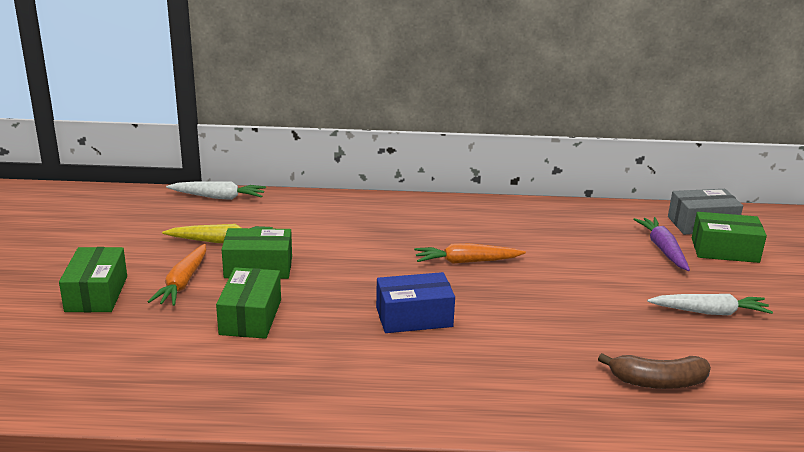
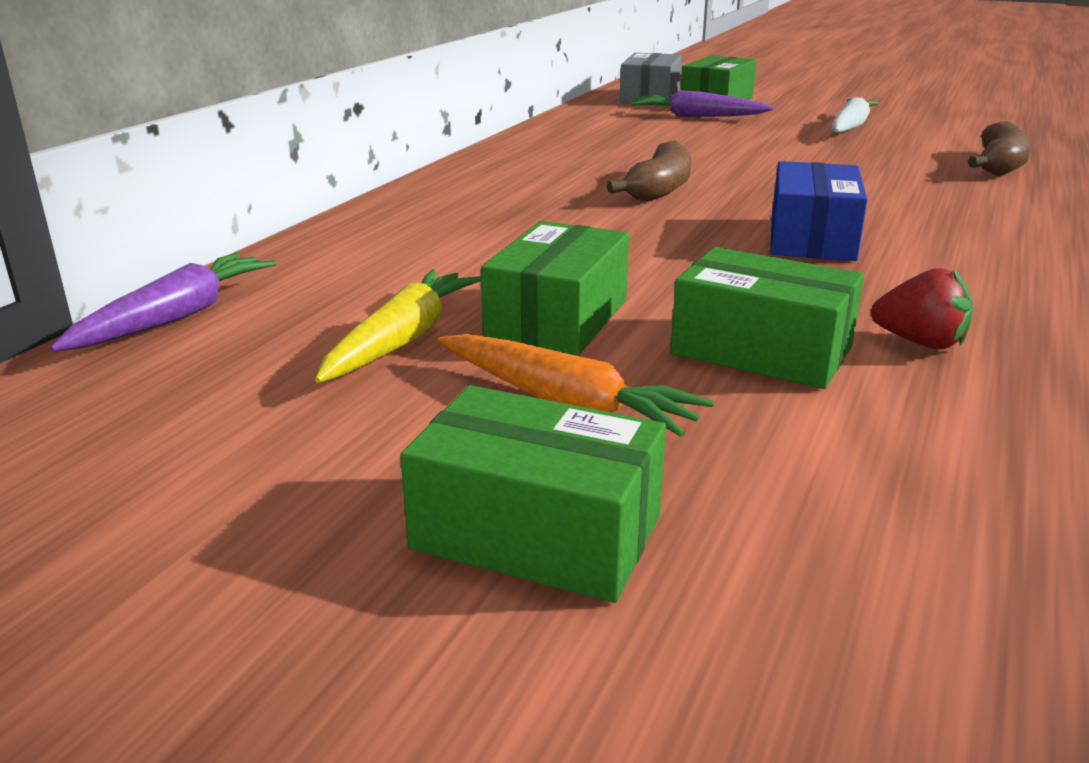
camera: 65 degrees left, 0 degrees up
(218, 197) = (176, 317): white carrot -> purple carrot
(281, 356) = (920, 342): none -> red strawberry
(466, 262) = (659, 189): orange carrot -> brown banana

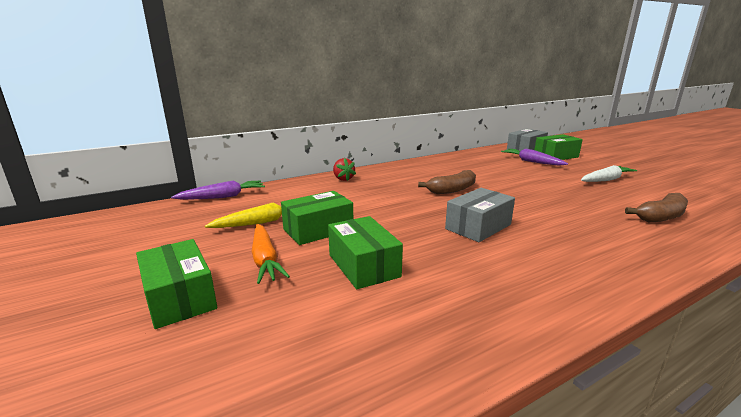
camera: 35 degrees right, 5 degrees down
(811, 238) = (478, 227): blue box -> grey box
(920, 342) = (435, 286): red strawberry -> red strawberry (343, 179)

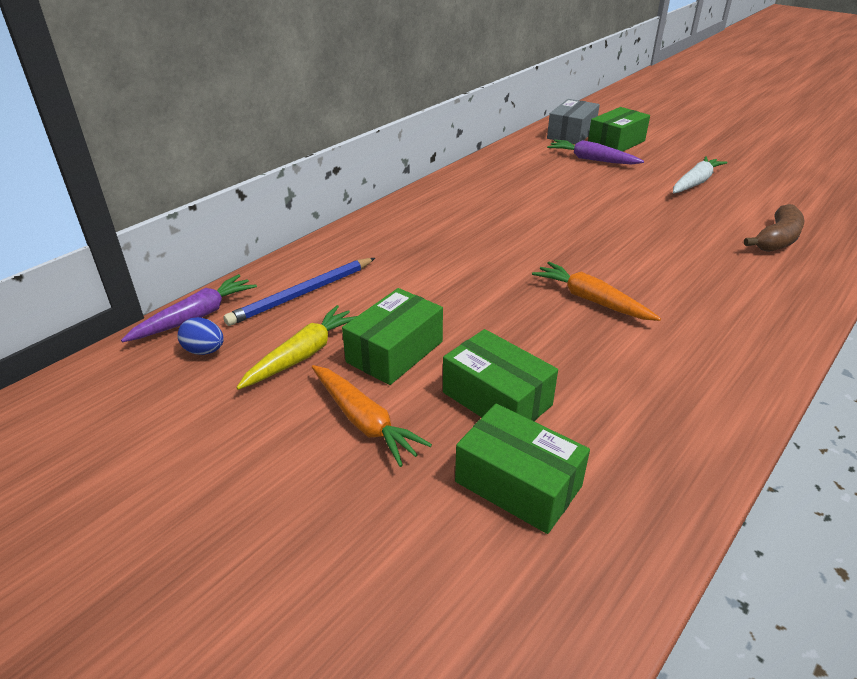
camera: 20 degrees left, 15 degrees up
(179, 297) = (302, 512): green box -> green box (518, 484)
(211, 211) = (204, 351): none -> blue egg
(290, 196) = (302, 294): none -> blue pencil
(343, 179) = (355, 242): red strawberry -> none
(452, 190) = (521, 237): brown banana -> none
(478, 227) = (591, 300): grey box -> orange carrot

